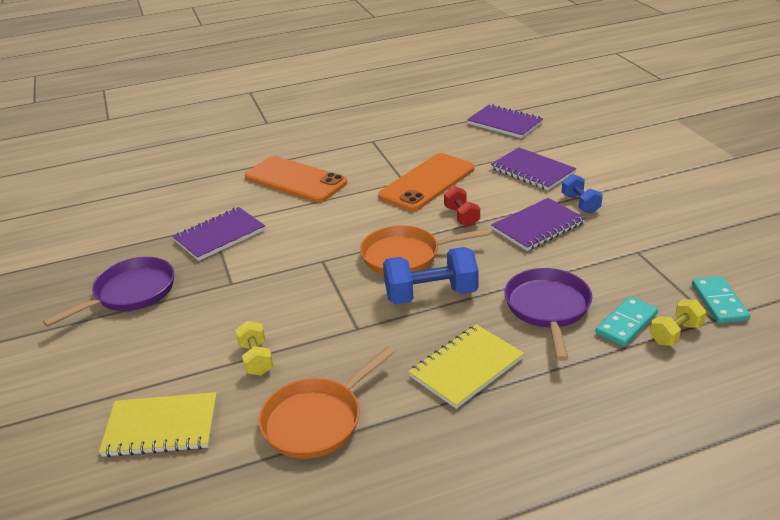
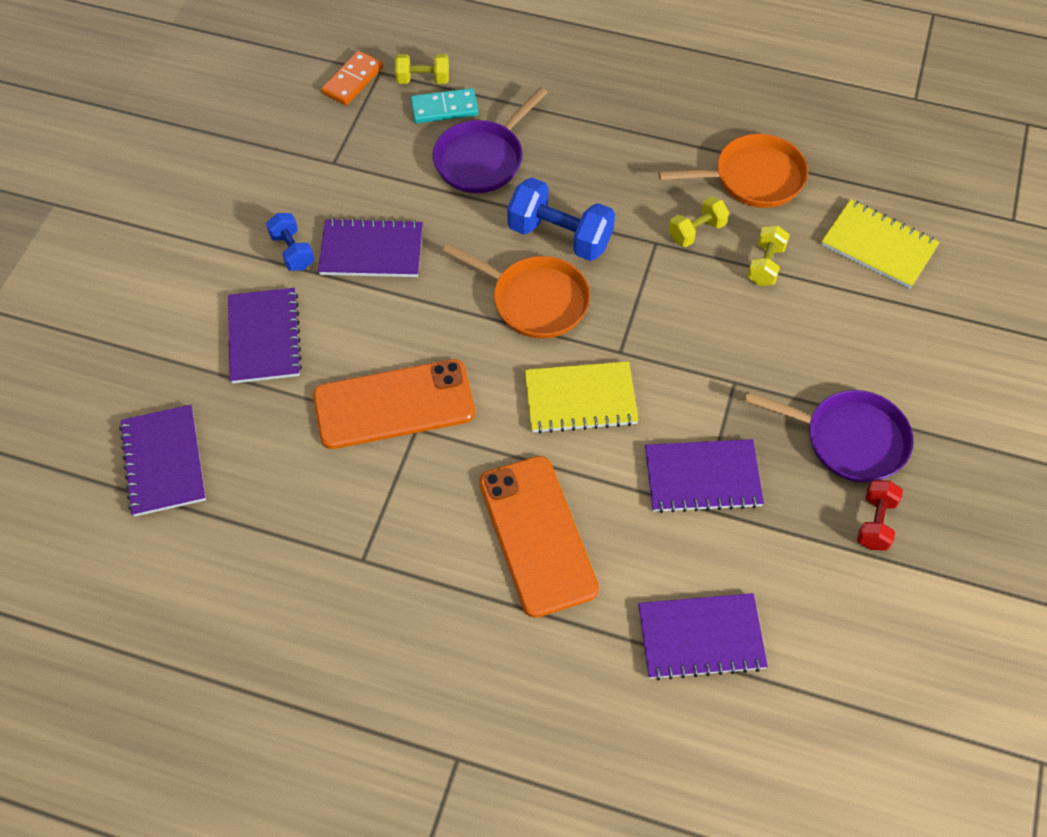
camera: 145 degrees left, 25 degrees up
(130, 293) = (848, 439): purple pan -> purple pan turned 150 degrees counterclockwise
(178, 188) = (701, 637): none -> purple notebook
(331, 352) = (696, 231): none -> yellow dumbbell
(461, 216) = (423, 318): red dumbbell -> red dumbbell (875, 522)
(466, 367) = (604, 150): yellow notebook -> yellow notebook (580, 399)
(580, 204) = (292, 251): blue dumbbell -> blue dumbbell turned 45 degrees counterclockwise
(719, 302) = (353, 80): turquoise domino -> orange domino

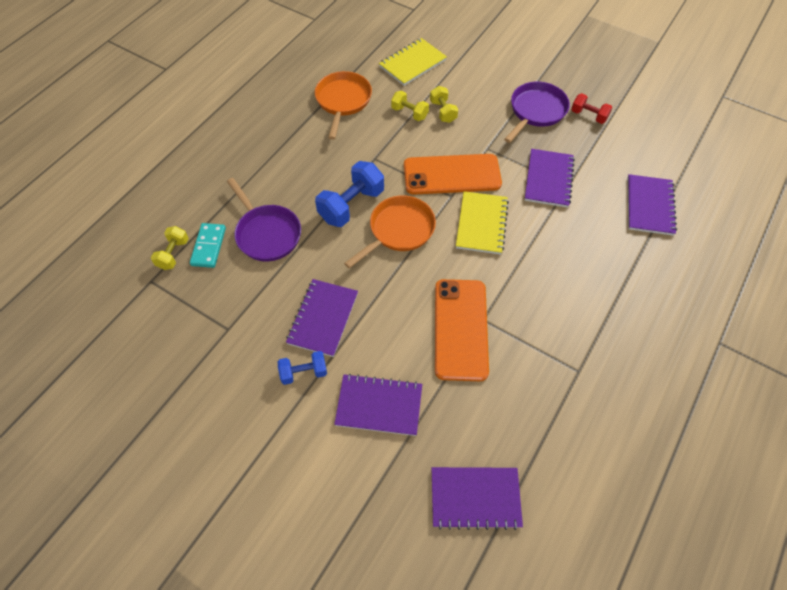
camera: 75 degrees left, 0 degrees up
(353, 80) = (150, 301): orange domino -> none
(537, 535) = (574, 268): orange phone -> orange phone (452, 174)
(696, 231) = (373, 137): yellow dumbbell -> yellow dumbbell (443, 111)

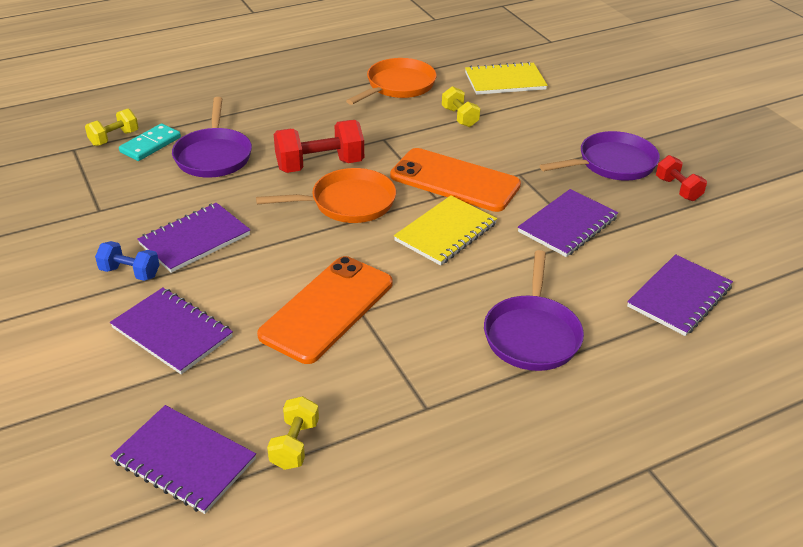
camera: 30 degrees right, 20 degrees down
(351, 205) = (320, 165): blue dumbbell -> red dumbbell
(443, 111) = (499, 128): yellow dumbbell -> yellow dumbbell (295, 444)
(593, 280) = (532, 334): none -> purple pan

